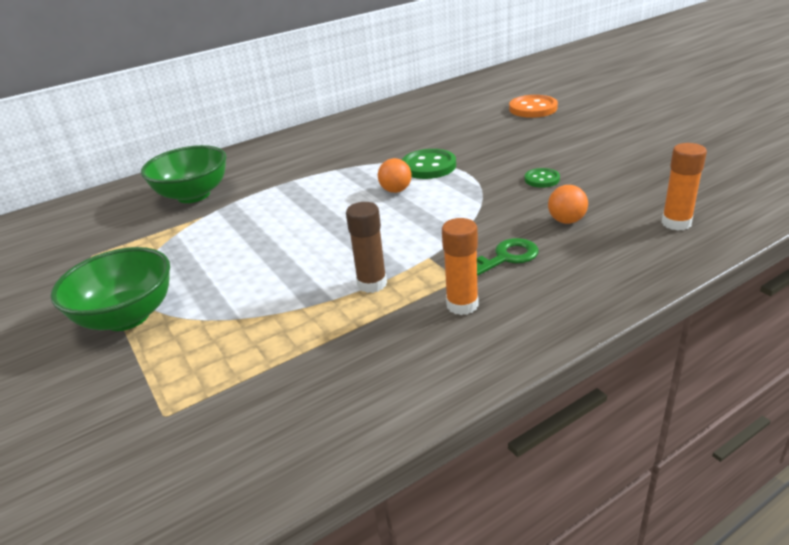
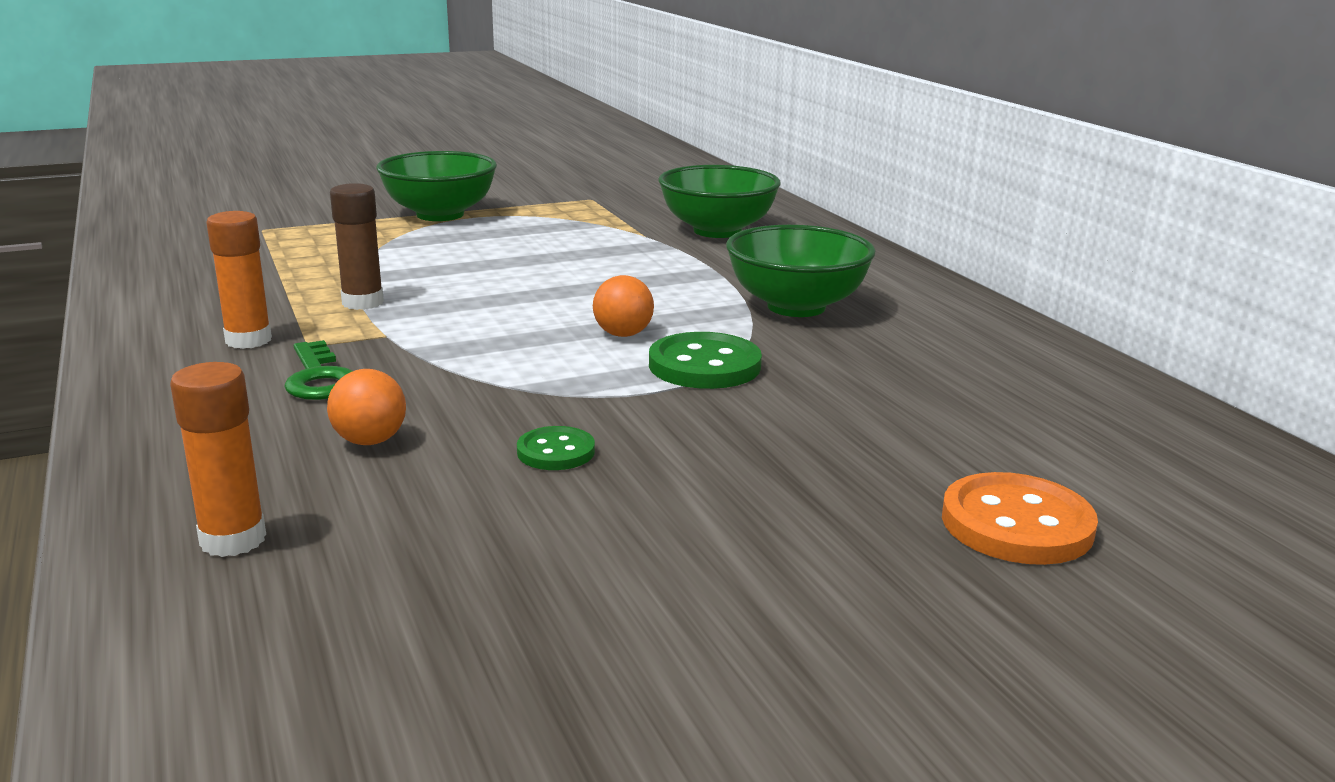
camera: 95 degrees right, 10 degrees down
(338, 158) = (796, 307): none -> green bowl

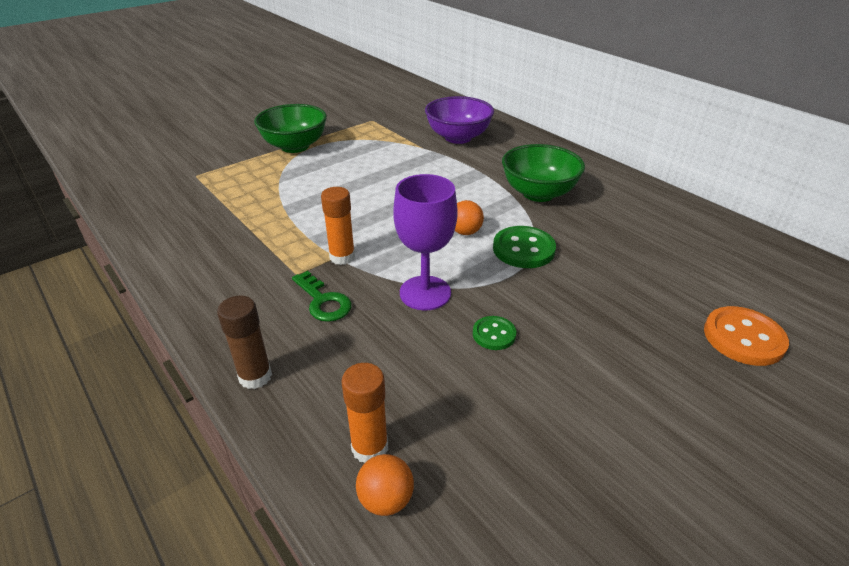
camera: 15 degrees left, 15 degrees up
(248, 340) = (258, 276): orange glue stick -> orange glue stick (342, 257)
(362, 302) = (303, 231): brown glue stick -> brown glue stick (255, 376)
(370, 441) = (389, 348): orange ball -> orange ball (386, 499)
(488, 391) = (425, 293): none -> purple goblet
(717, 231) = (458, 137): green bowl -> purple bowl

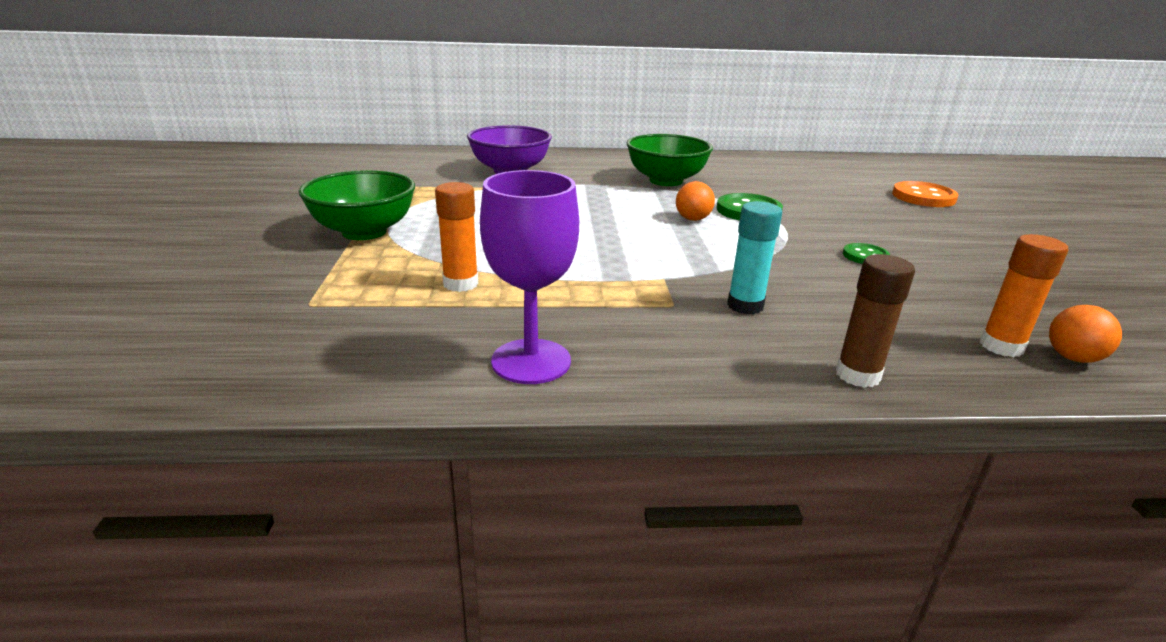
camera: 55 degrees left, 10 degrees down
(323, 301) = (745, 306): green key -> turquoise glue stick
(342, 257) = (669, 275): orange glue stick -> orange glue stick (460, 284)
(425, 293) = (777, 261): purple goblet -> purple goblet (531, 361)

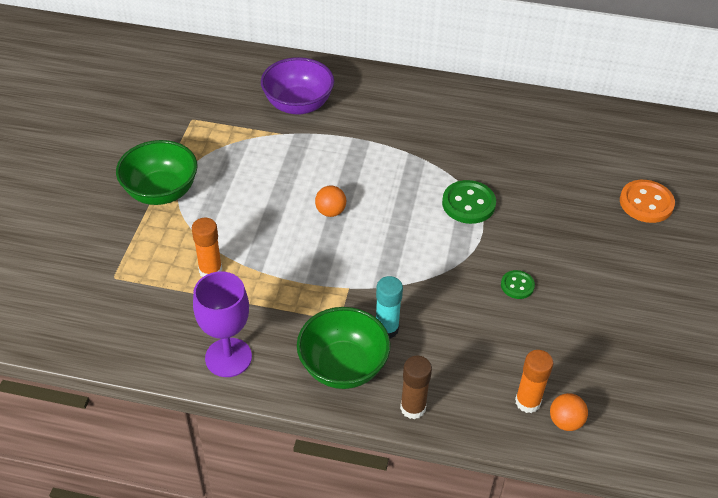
camera: 15 degrees right, 20 degrees up
(666, 181) = (426, 140): green bowl -> green bowl (343, 366)
(693, 219) = (414, 210): orange ball -> orange ball (330, 211)

